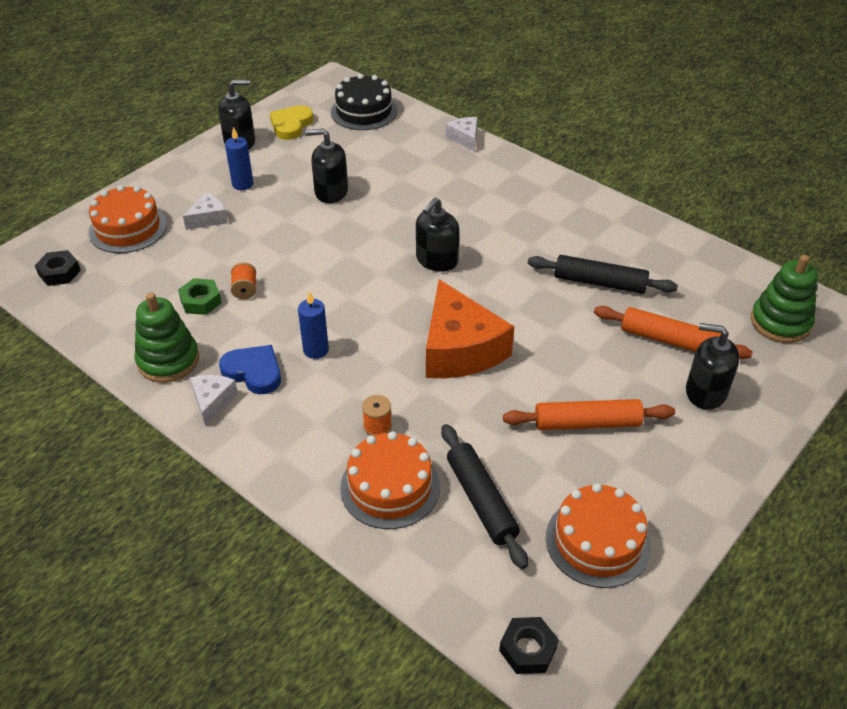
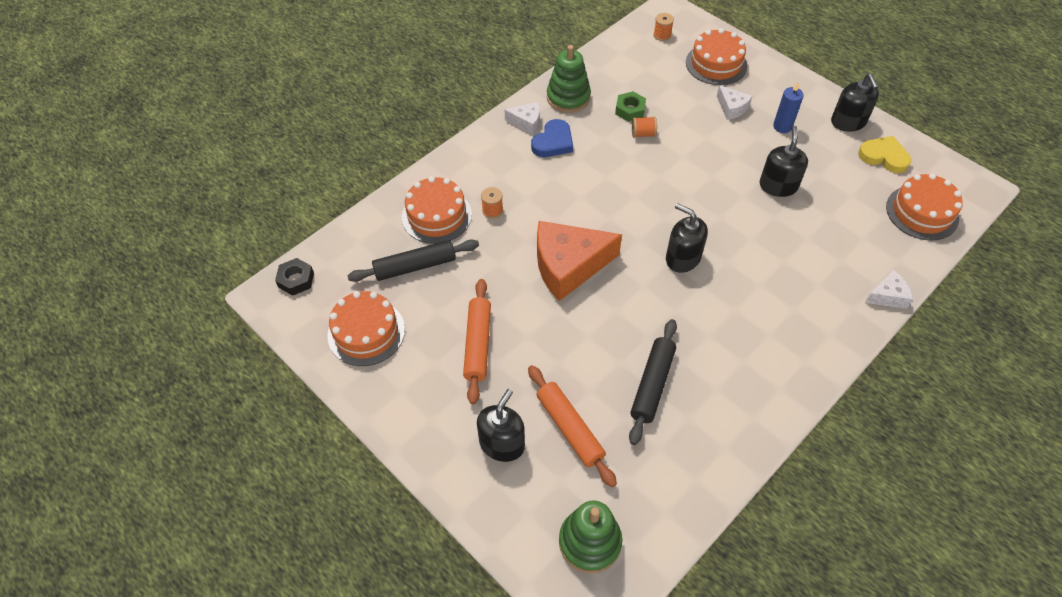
camera: 95 degrees right, 10 degrees up
(59, 272) = (662, 35): black nut -> orange spool
(316, 350) = (573, 176): blue candle -> none
(364, 111) = (922, 212): black cake -> orange cake
(669, 340) = (570, 428): orange rolling pin -> orange rolling pin turned 60 degrees counterclockwise

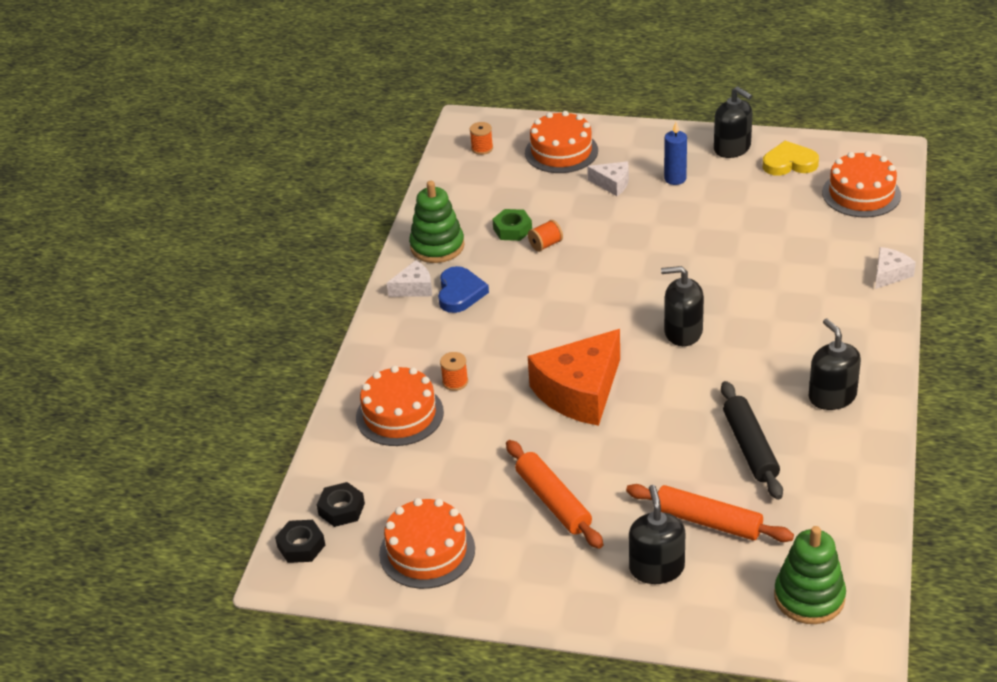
camera: 30 degrees left, 15 degrees down
(342, 267) = (341, 509): none -> black nut
(415, 266) = (421, 469): black rolling pin -> none
(778, 186) = (716, 230): black soap dispenser -> black soap dispenser (832, 396)

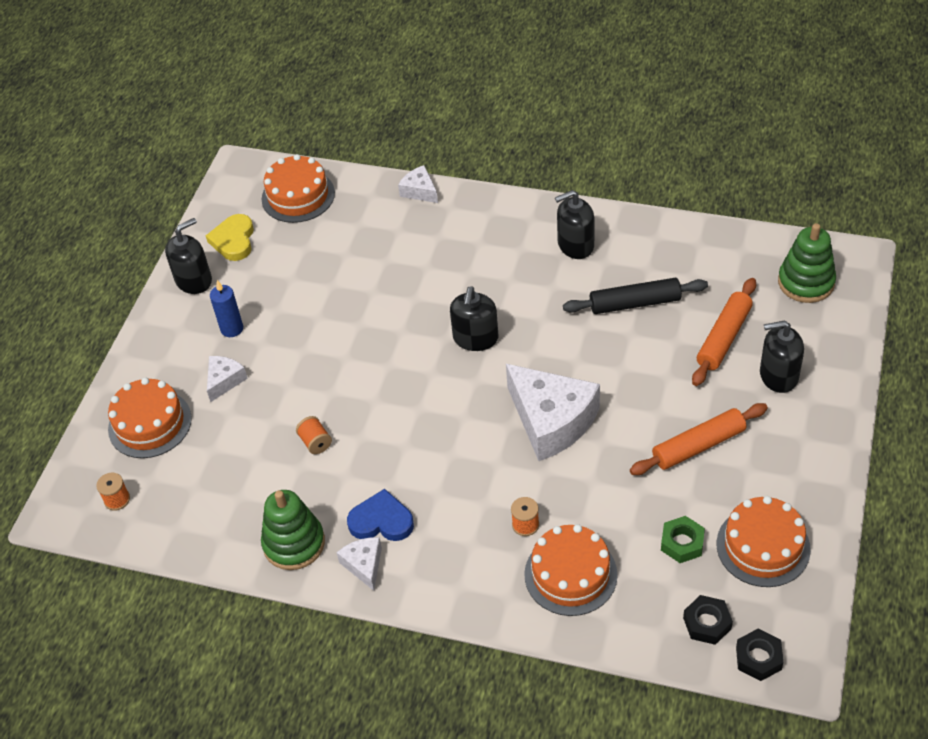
camera: 85 degrees left, 10 degrees up
(512, 229) = (281, 471): green nut -> green nut (682, 543)
(579, 392) = (551, 421): orange cheese -> white cheese

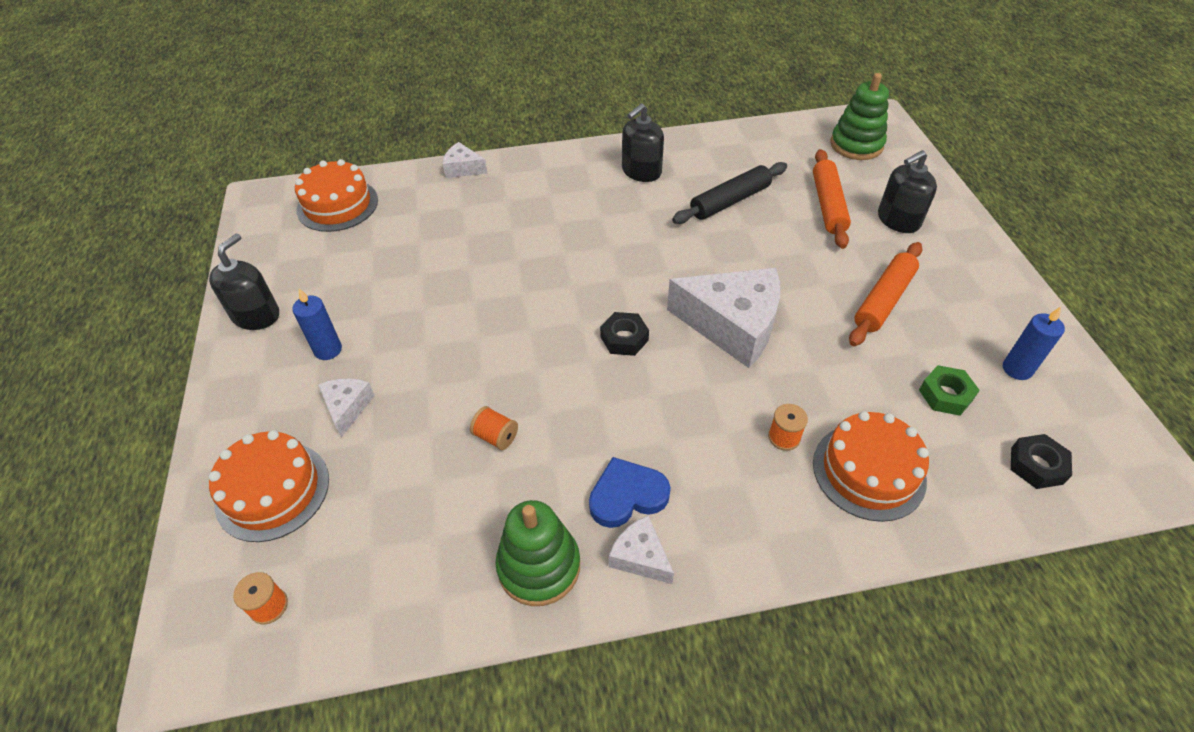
camera: 30 degrees left, 0 degrees up
(233, 240) = (285, 263): yellow heart -> none
(475, 338) = (603, 275): black soap dispenser -> none
(758, 658) = (1112, 480): black nut -> black nut (624, 338)
(763, 546) = (1017, 369): orange cake -> blue candle

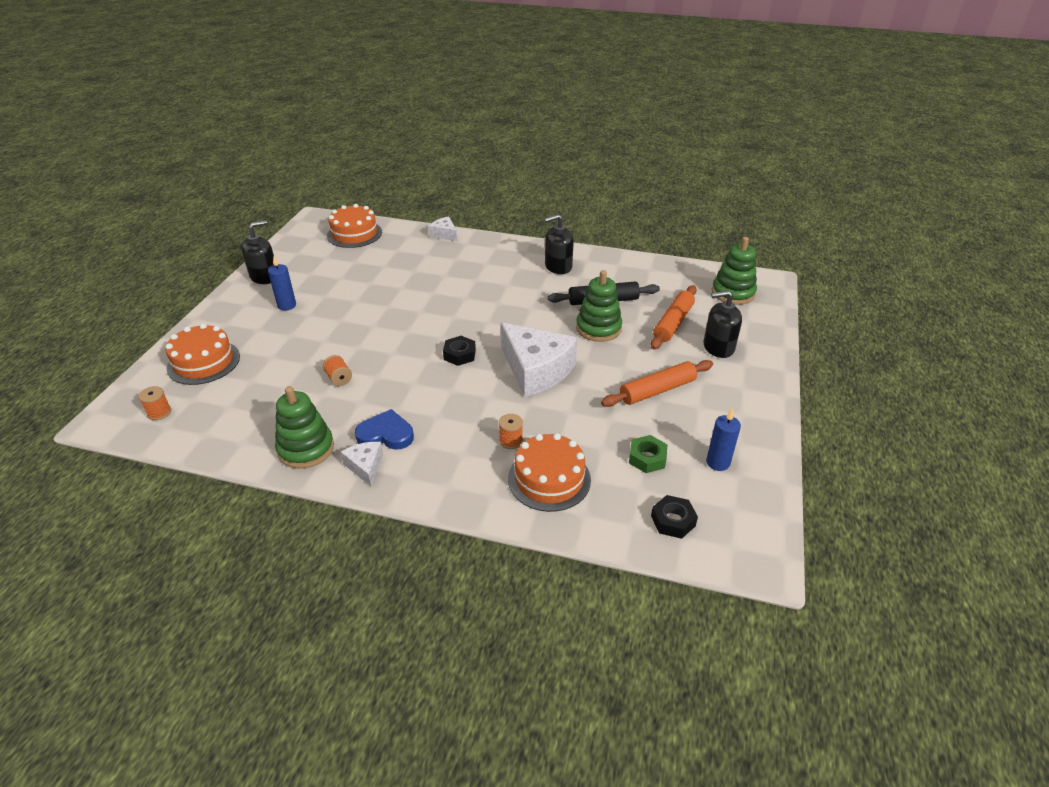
camera: 25 degrees right, 10 degrees down
(347, 407) = (273, 337): white cheese -> none
(755, 241) = (598, 328): none -> green stacking toy

